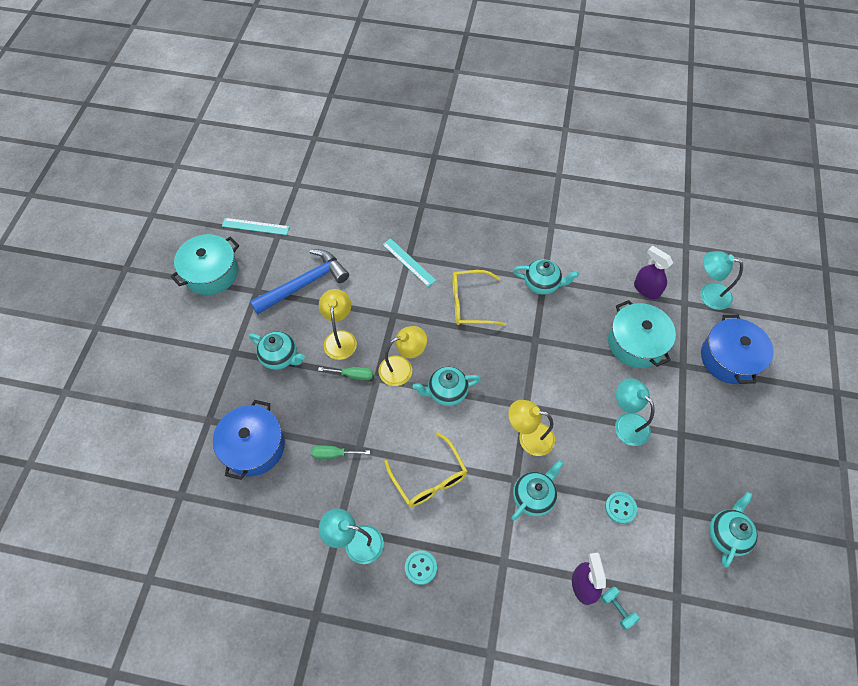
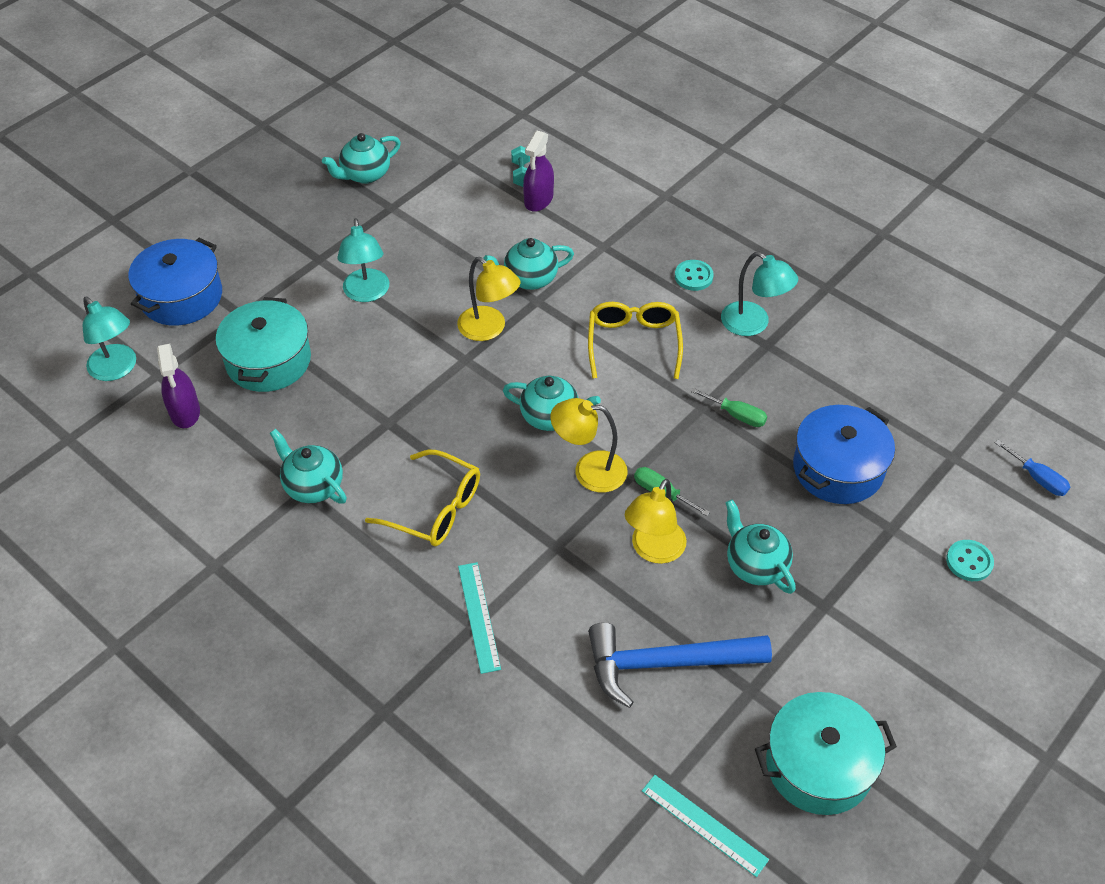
camera: 150 degrees left, 10 degrees down
(119, 507) = (1037, 478): none -> blue screwdriver
(620, 508) = (447, 233): turquoise button -> turquoise button (969, 562)

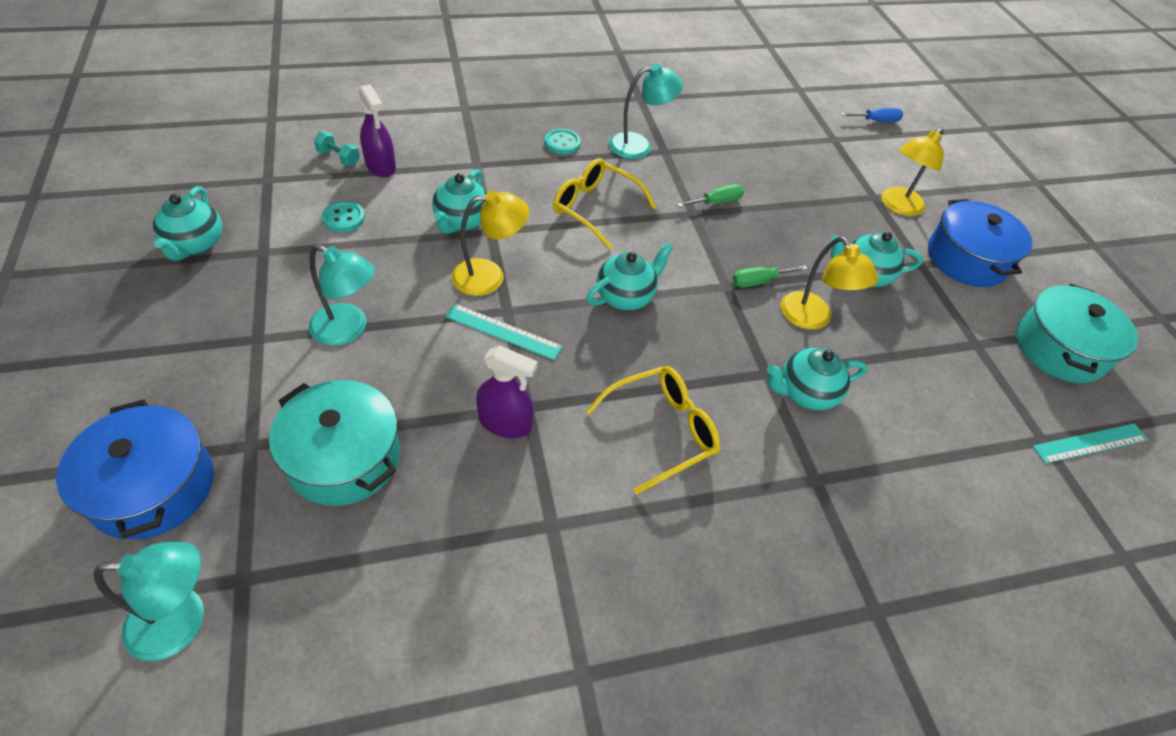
camera: 60 degrees left, 0 degrees up
(185, 412) = (331, 581): purple spray bottle -> purple spray bottle (505, 423)
(313, 486) = (551, 514): turquoise teapot -> turquoise teapot (805, 393)
(478, 616) = (807, 470): turquoise ruler -> turquoise ruler (503, 331)
(589, 470) = (702, 307): yellow lamp -> yellow lamp (897, 206)
(665, 664) = (927, 376): blue hammer -> none
(838, 468) = (805, 188): blue pot -> blue pot (966, 259)
(969, 562) = (923, 183): turquoise button -> turquoise button (344, 218)

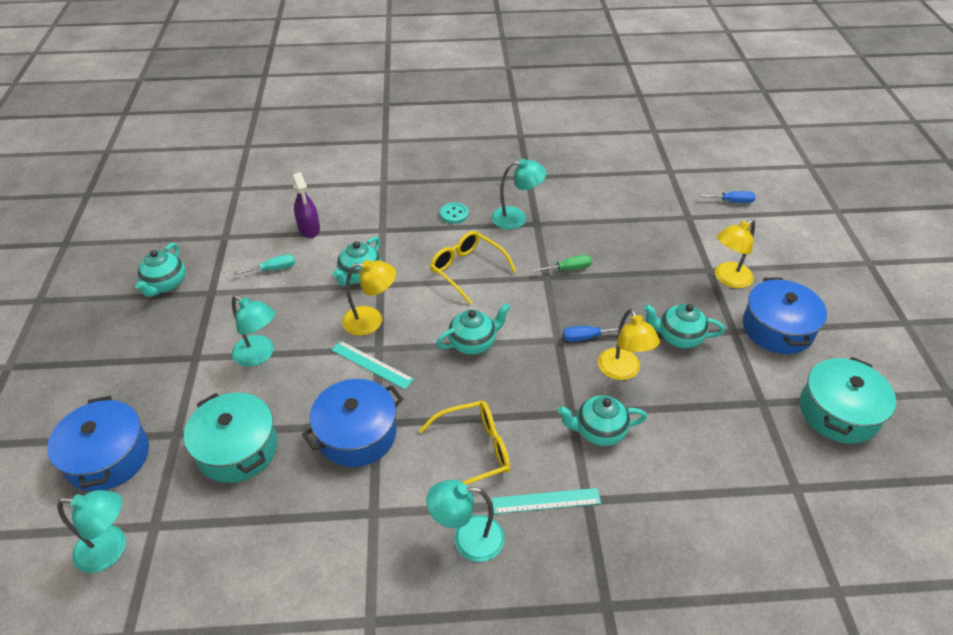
camera: 15 degrees right, 5 degrees down
(339, 158) = (279, 221): turquoise dumbbell -> none
(344, 218) = (273, 269): turquoise button -> turquoise screwdriver
(505, 423) = (357, 434): purple spray bottle -> blue pot
(683, 546) = (467, 539): none -> turquoise lamp
(759, 281) = (586, 337): green screwdriver -> blue screwdriver
(1090, 443) = (838, 494): turquoise ruler -> turquoise ruler (546, 500)

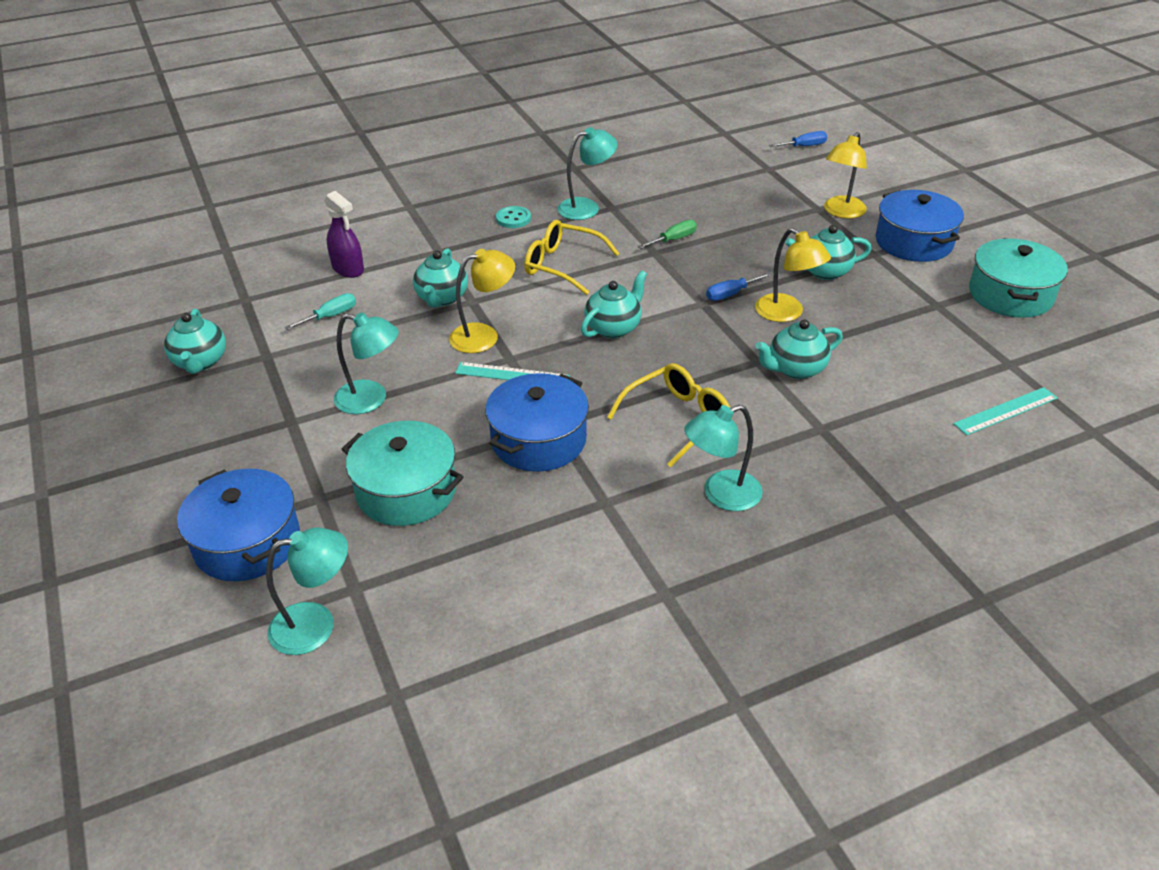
camera: 20 degrees left, 5 degrees down
(546, 500) = (780, 440): turquoise ruler -> turquoise ruler (1005, 411)

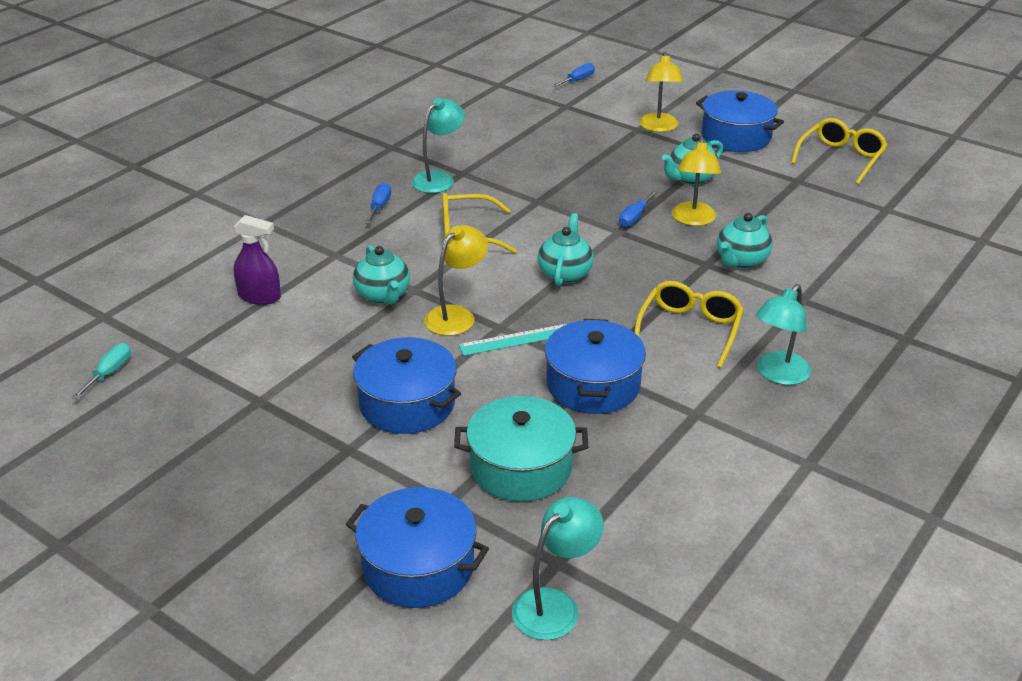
camera: 30 degrees left, 5 degrees down
(200, 362) = (193, 429): turquoise teapot -> none
(331, 316) = (288, 344): turquoise screwdriver -> turquoise screwdriver (109, 373)
(371, 399) = (407, 403): turquoise lamp -> blue pot
(513, 219) = (379, 206): turquoise button -> blue screwdriver
(673, 240) = (544, 186): green screwdriver -> none
(786, 313) = (693, 220): yellow lamp -> yellow lamp turned 75 degrees clockwise
(1005, 411) = (914, 244): turquoise ruler -> none
(1010, 295) = (841, 158): turquoise pot -> yellow glasses

